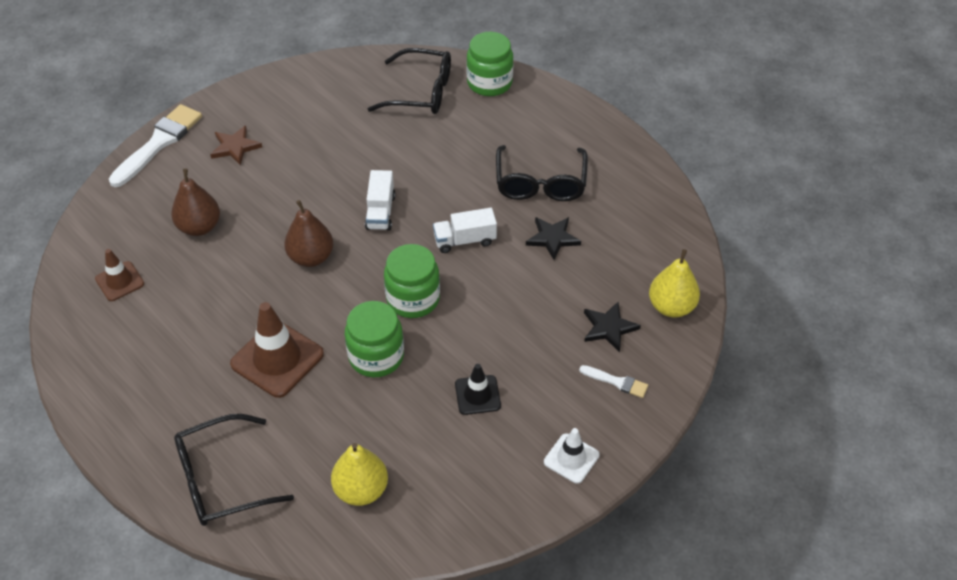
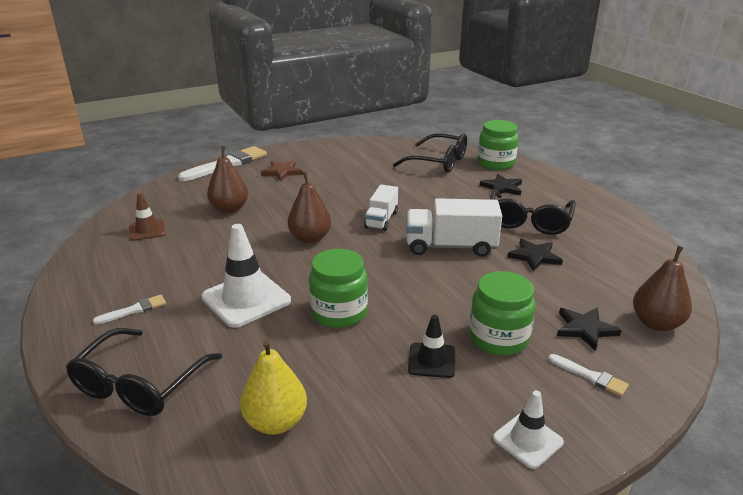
camera: 15 degrees right, 20 degrees down
(169, 397) = (134, 310): none -> white brush
(223, 479) = (141, 383): black glasses -> black glasses turned 60 degrees counterclockwise
(277, 359) = (246, 299): brown traffic cone -> white traffic cone
(413, 299) = (390, 277): green jar -> green jar (498, 338)
(465, 240) = (450, 246): white truck -> white truck, size x1.59
(504, 129) = (502, 187): none -> black star
(671, 307) = (656, 323): yellow pear -> brown pear

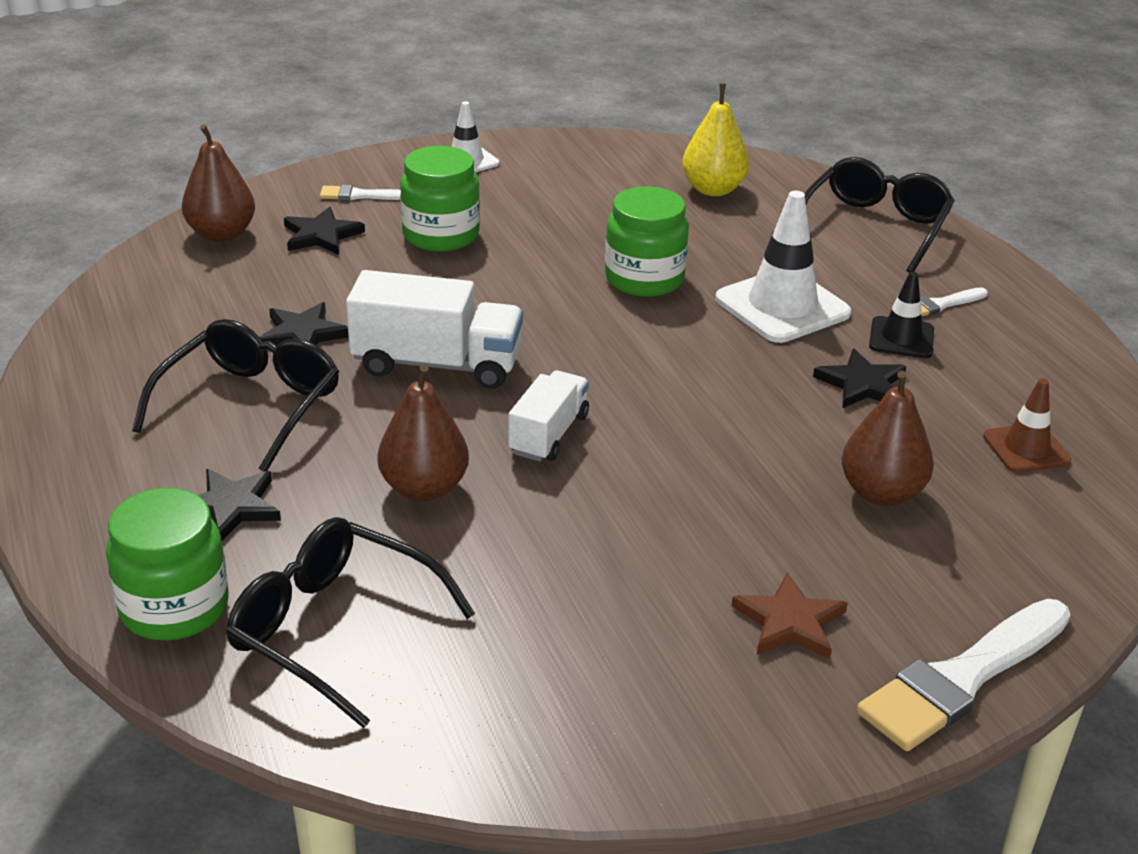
camera: 175 degrees left, 5 degrees up
(215, 254) = (862, 384): none -> black star
(310, 238) = (694, 403): brown pear -> brown pear (424, 488)
(431, 360) = (535, 222): black traffic cone -> black traffic cone (901, 338)
(590, 376) = (360, 195): white brush -> white brush turned 45 degrees counterclockwise

